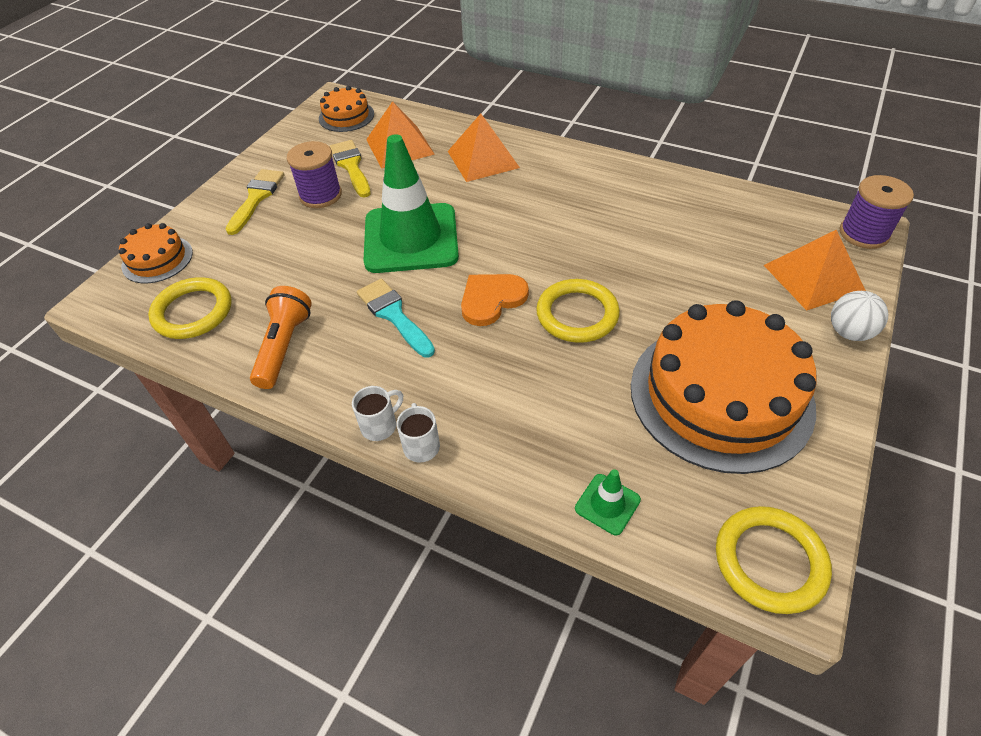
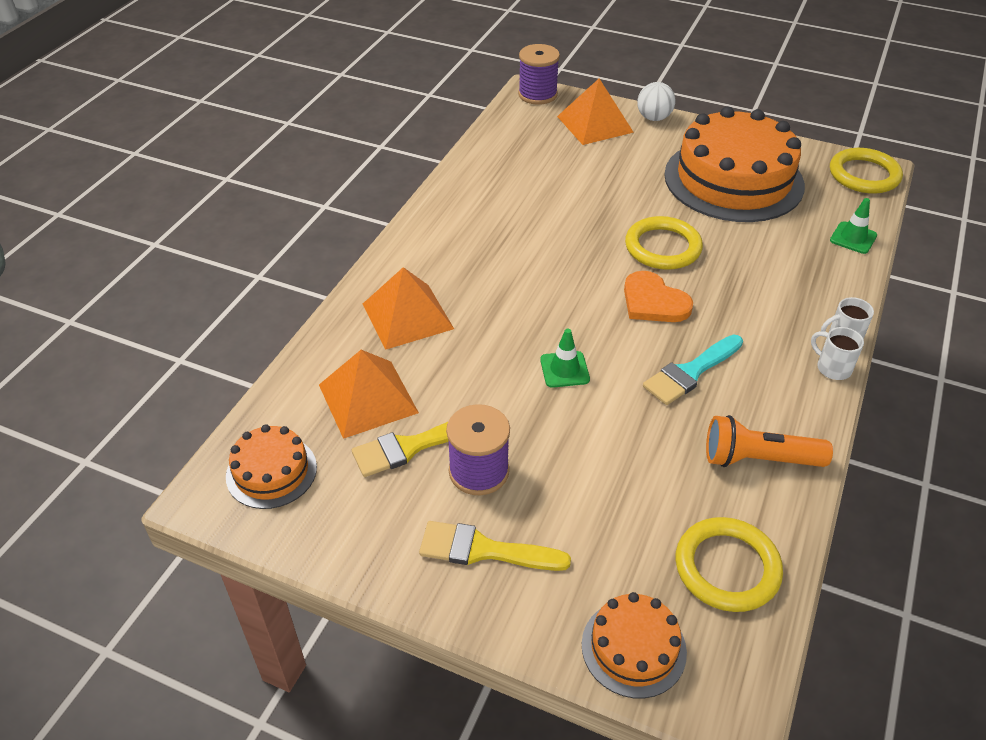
camera: 95 degrees left, 5 degrees down
(411, 238) = (564, 369): green traffic cone -> green traffic cone, size x0.40

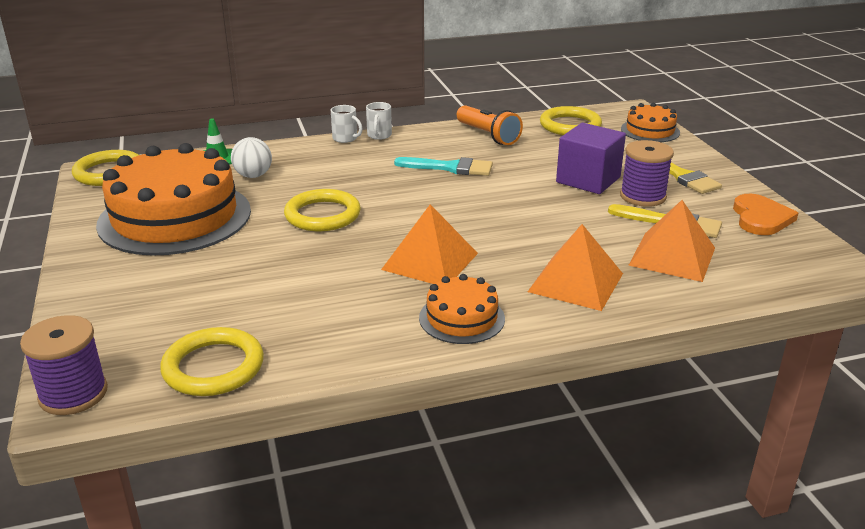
camera: 130 degrees left, 15 degrees down
(271, 471) = (785, 258): orange cake -> orange cake (461, 318)
(508, 136) = (213, 367): none -> yellow ring
(558, 458) = (588, 180): none -> purple cube
(564, 369) = (517, 203): green traffic cone -> none
(595, 124) = (125, 321): orange pyramid -> orange pyramid (430, 261)
(653, 118) = (77, 291): white ball -> white ball (253, 175)
(653, 301) = (397, 198): orange heart -> orange heart (760, 218)

